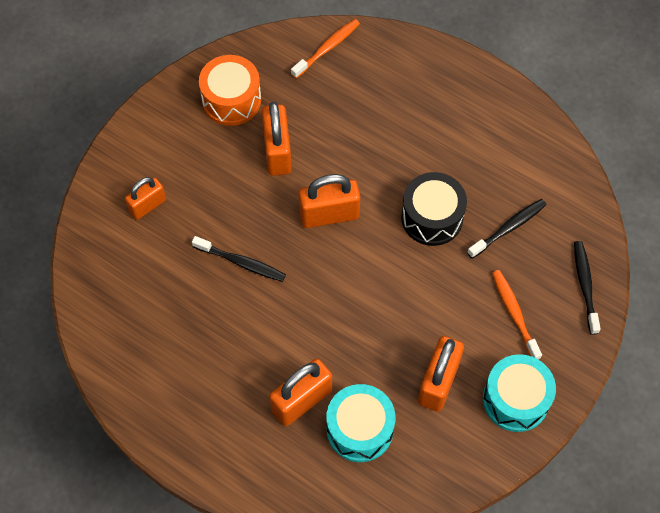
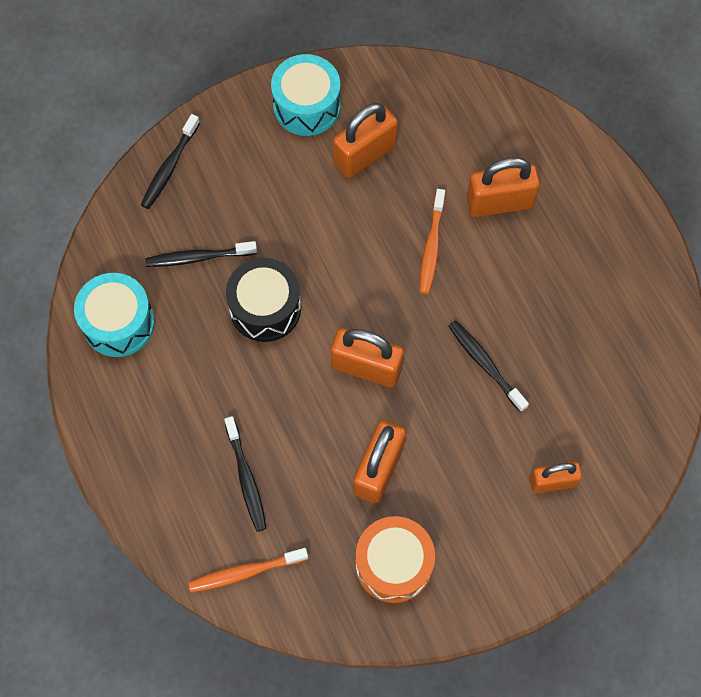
camera: 150 degrees left, 5 degrees up
(360, 429) = (461, 152): turquoise drum -> turquoise drum (118, 323)
(365, 101) = (246, 478): none -> black toothbrush
(514, 314) = (253, 176): orange toothbrush -> orange toothbrush (432, 246)

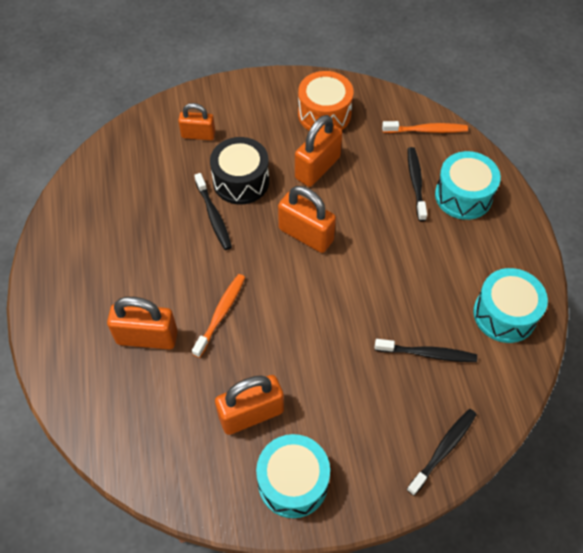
camera: 165 degrees left, 10 degrees down
(182, 473) = (463, 196): none -> turquoise drum
(265, 308) = (377, 297): black drum -> black drum (241, 181)

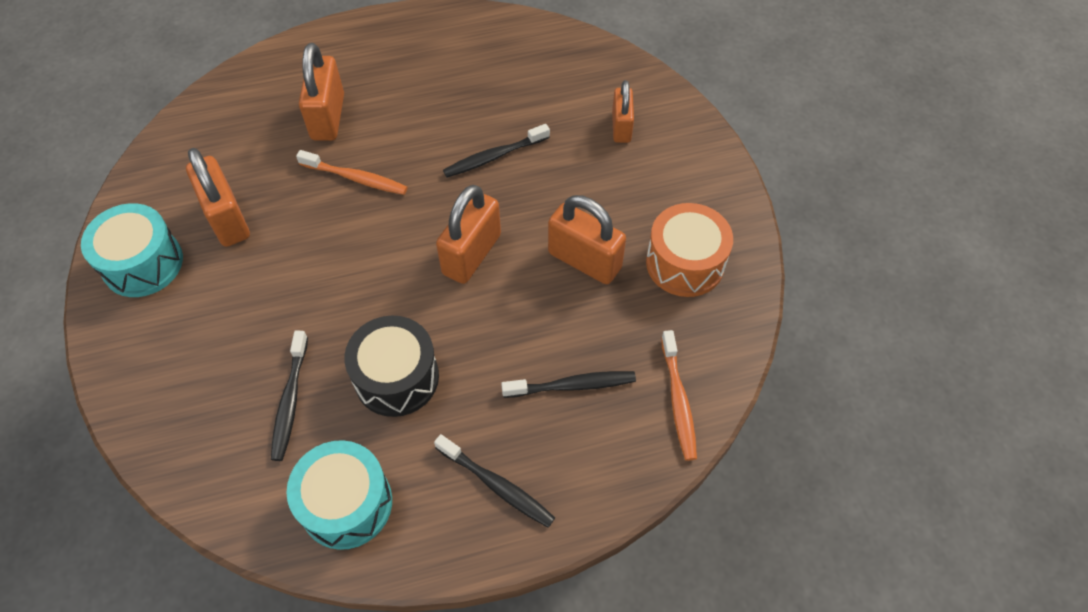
camera: 85 degrees right, 0 degrees up
(241, 181) = (551, 178): black drum -> black drum (396, 377)
(443, 450) = (157, 418): black toothbrush -> black toothbrush (496, 485)
(463, 196) = (555, 452): turquoise drum -> none

